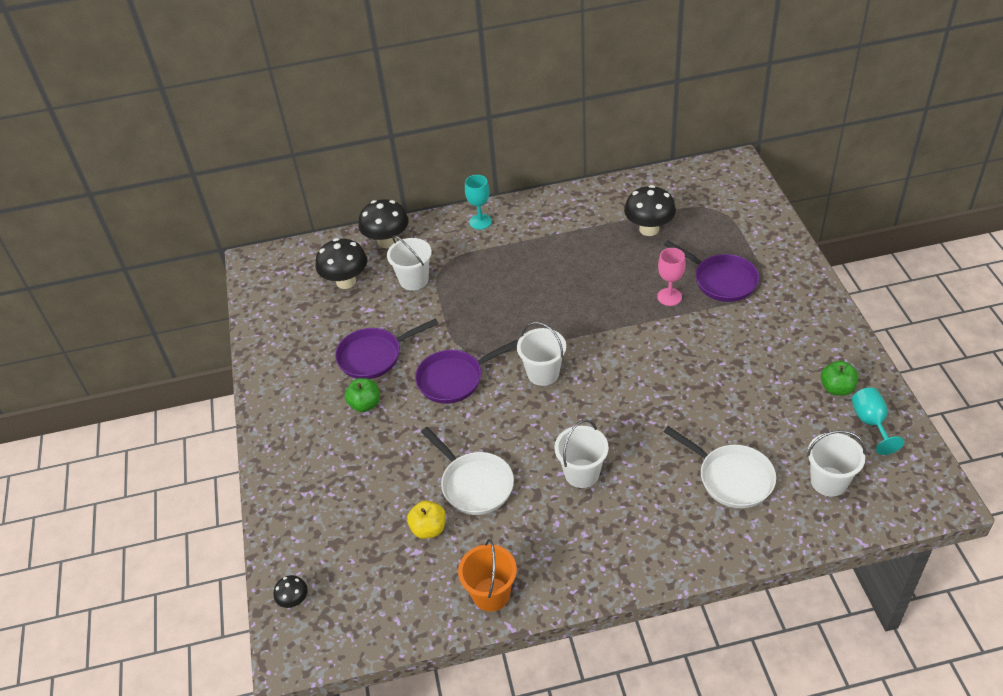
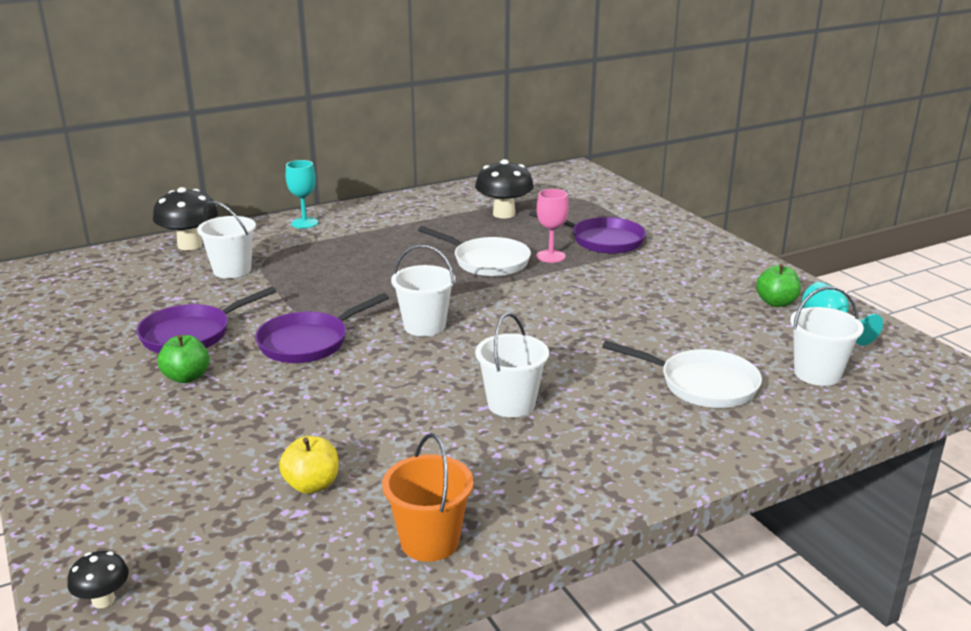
camera: 20 degrees left, 20 degrees down
(346, 281) = (140, 279): black mushroom -> none
(474, 484) = (366, 432): white pan -> white pan (487, 262)

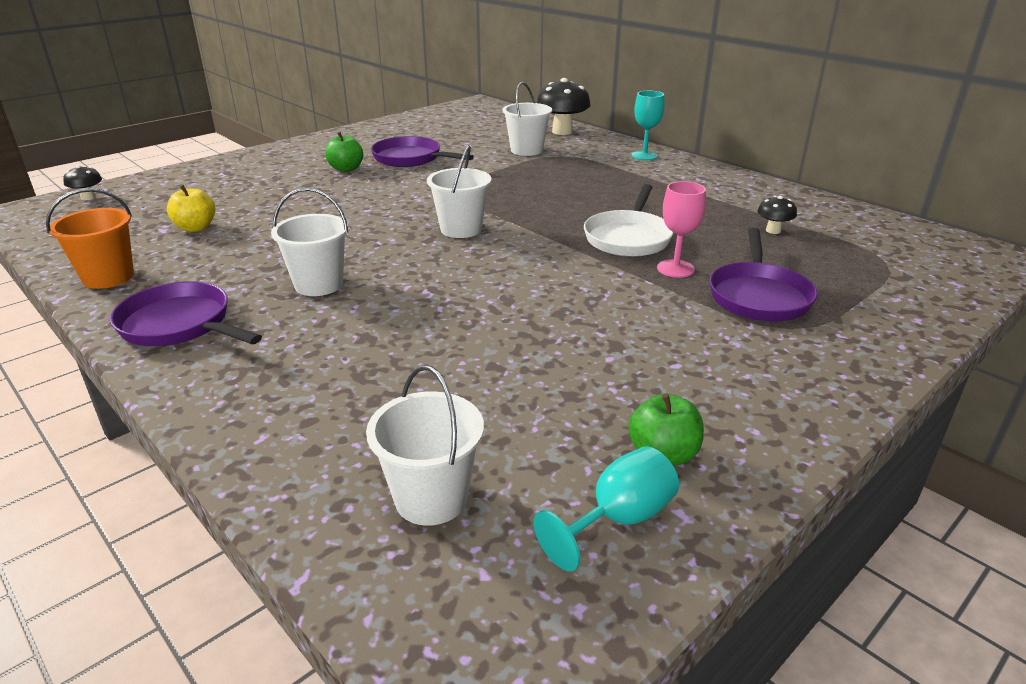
camera: 75 degrees right, 5 degrees up
(308, 342) = (411, 193): purple pan -> purple pan (180, 325)
(504, 214) = (773, 230): black mushroom -> black mushroom, size x0.51
(702, 385) = (376, 393): white pan -> none

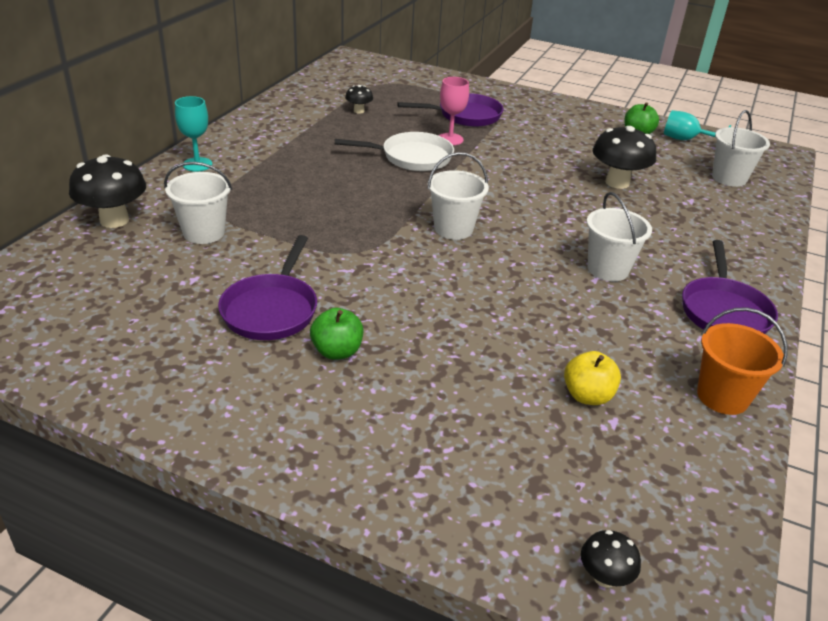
camera: 115 degrees left, 5 degrees up
(491, 358) = (617, 182): none -> black mushroom

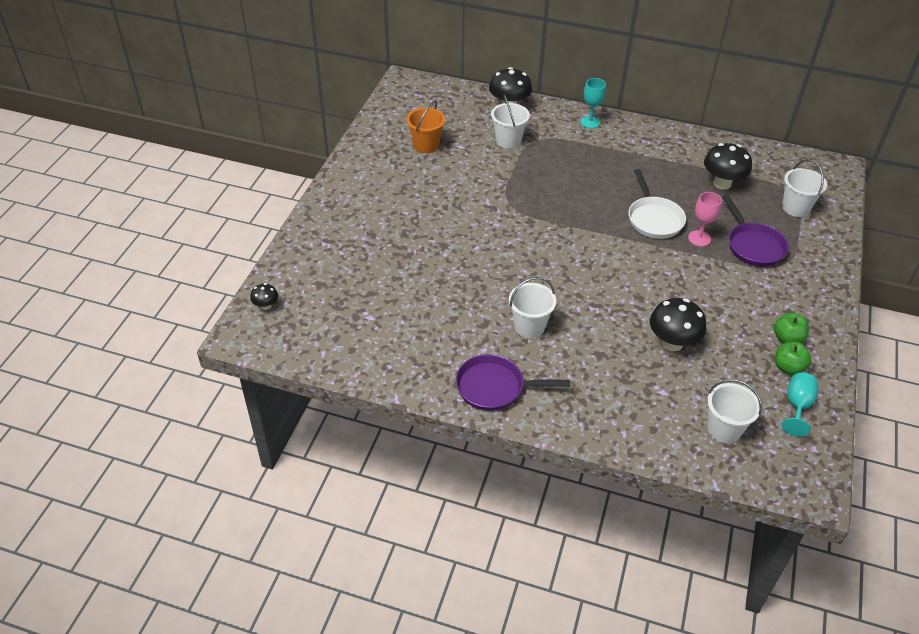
camera: 85 degrees right, 10 degrees up
(271, 309) = (440, 178): purple pan -> none
(337, 351) = (409, 206): green apple -> green apple (787, 338)
(359, 111) = (722, 183): black mushroom -> black mushroom, size x1.96
(453, 229) = (554, 246): white bucket -> white bucket (795, 208)
(587, 396) = (390, 307): yellow apple -> none
(722, 396) = (399, 371): orange bucket -> orange bucket (426, 145)

